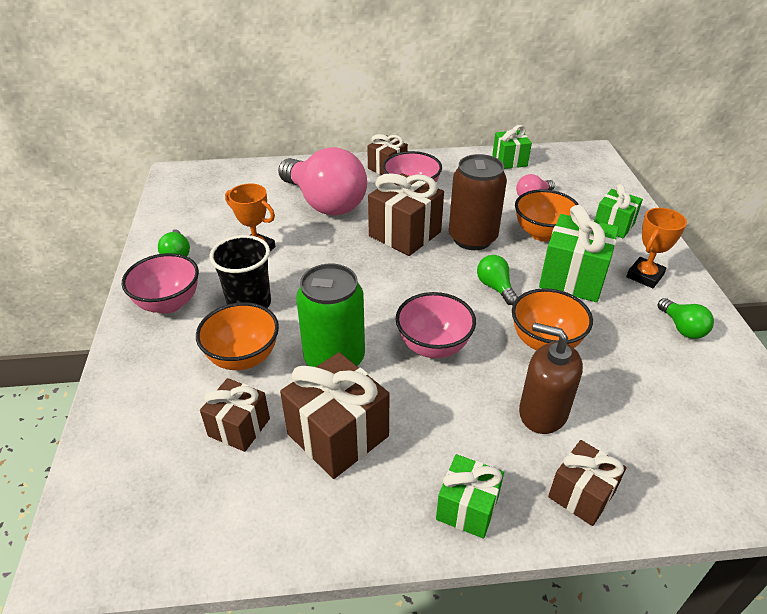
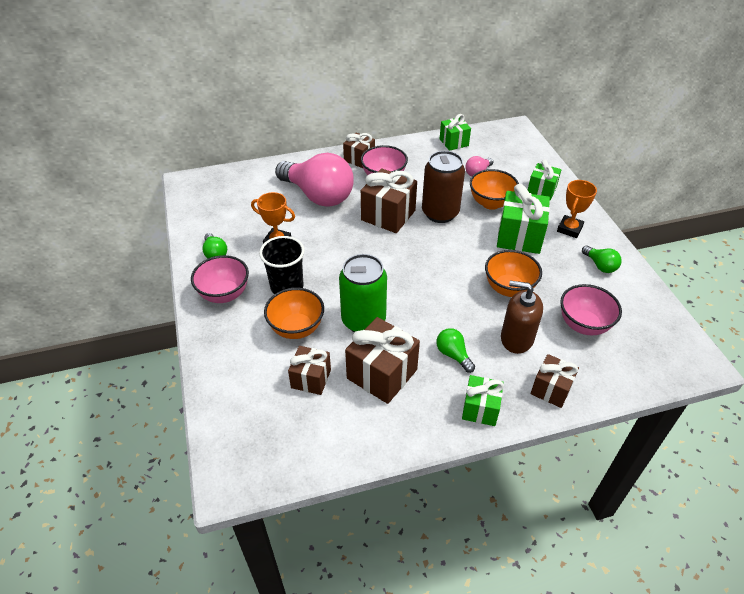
camera: 10 degrees left, 5 degrees up
(433, 346) = (431, 302): pink bowl -> pink bowl (583, 325)
(495, 287) = (465, 251): green light bulb -> green light bulb (453, 355)

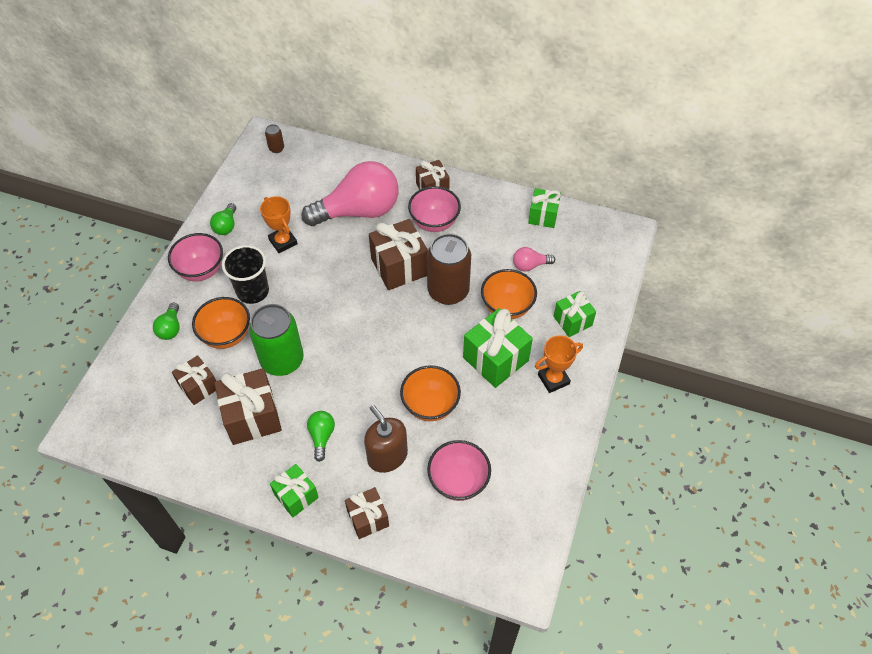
camera: 35 degrees right, 10 degrees up
(206, 185) = (276, 148): none -> brown can
(318, 195) = (359, 211): pink light bulb -> pink light bulb turned 90 degrees counterclockwise
(600, 265) = (539, 435): green light bulb -> green light bulb (170, 328)

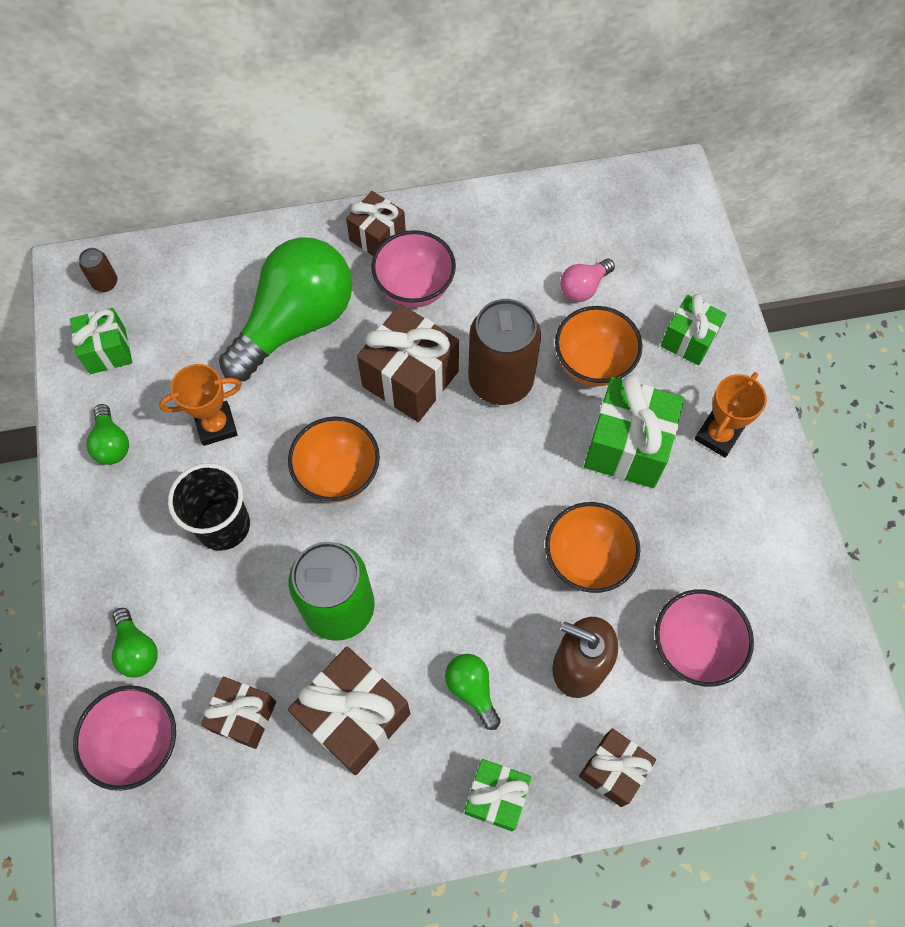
camera: 30 degrees left, 10 degrees up
(201, 270) = (121, 533): pink bowl -> pink bowl (139, 743)
(226, 335) = (231, 614): orange bowl -> orange bowl (338, 475)
(283, 242) = (216, 425): orange trophy -> orange trophy turned 45 degrees counterclockwise
(359, 211) = (296, 322): pink light bulb -> green light bulb
(543, 216) = (554, 207): green gift -> green gift (108, 351)

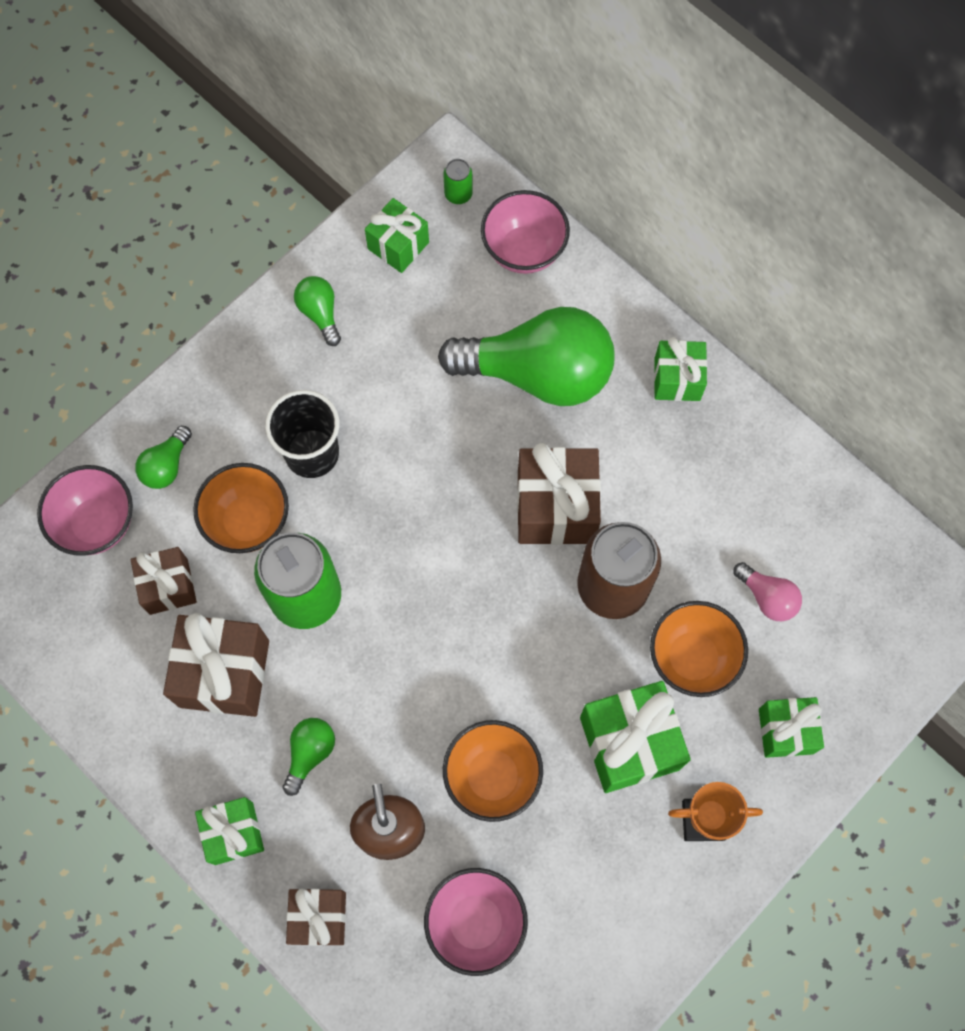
camera: 55 degrees right, 5 degrees up
(105, 283) = (458, 194): brown can -> green can
(112, 443) = (320, 313): green light bulb -> green light bulb turned 120 degrees clockwise
(216, 425) = (394, 381): orange trophy -> none
(338, 475) = (421, 512): orange bowl -> orange bowl (248, 521)
(377, 237) = (677, 379): brown gift -> green gift
(414, 288) = (649, 448): pink bowl -> pink bowl (524, 250)
(583, 287) = (767, 597): pink light bulb -> pink light bulb turned 150 degrees counterclockwise

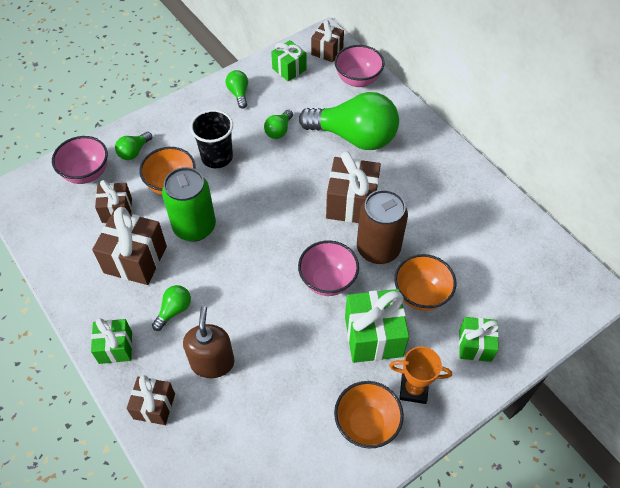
camera: 10 degrees right, 15 degrees down
(406, 381) = (279, 130): none -> green light bulb
(458, 194) = (327, 51): green can -> brown gift
(476, 922) = (253, 426): pink bowl -> pink bowl (328, 281)
(492, 776) = (283, 341): orange bowl -> orange bowl (366, 424)
(677, 379) = (434, 150): green gift -> none
(767, 597) = (473, 269): pink light bulb -> none

